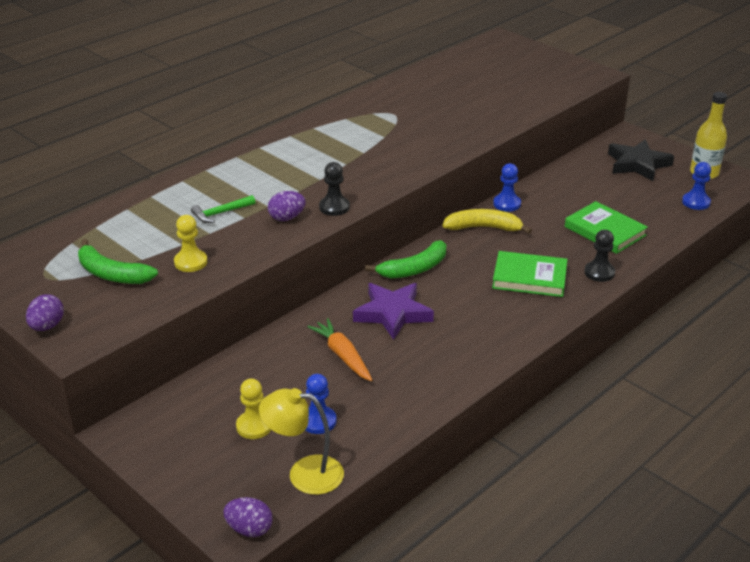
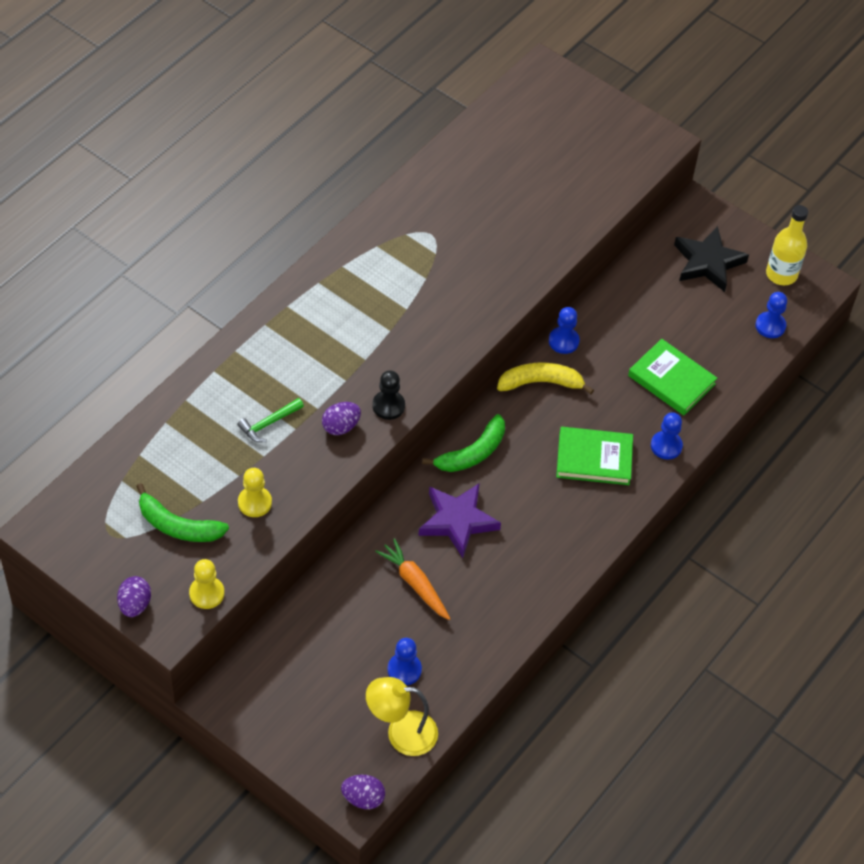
camera: 10 degrees left, 20 degrees up
(254, 426) = (344, 680): yellow pawn -> yellow pawn (206, 593)
(599, 272) = (666, 446): black pawn -> blue pawn

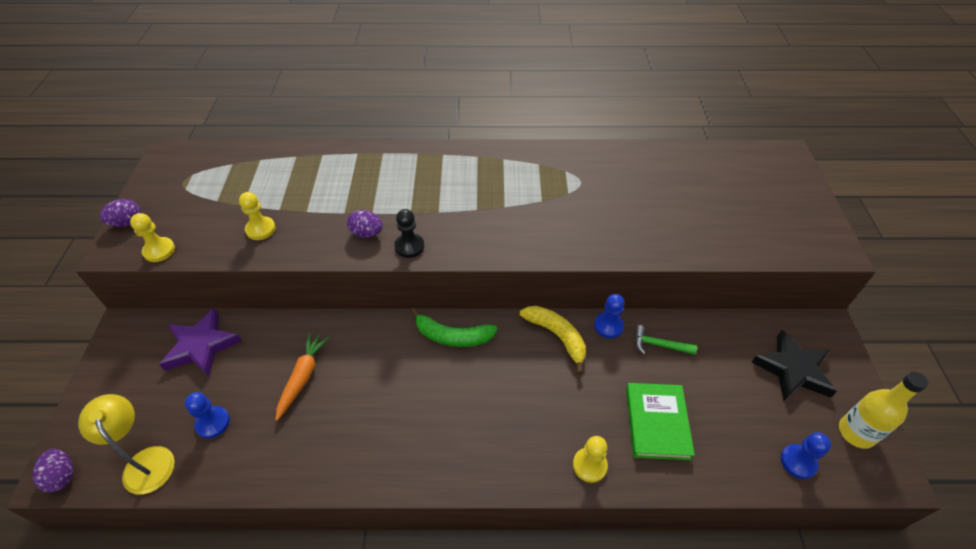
camera: 55 degrees right, 5 degrees down
(178, 525) = (212, 205): green banana -> none
(269, 423) = (336, 198): green hammer -> green hammer (659, 345)
(457, 521) = (382, 367): purple star -> purple star (201, 346)
(594, 458) = (524, 419): green book -> none
(666, 446) = (589, 465): blue pawn -> yellow pawn

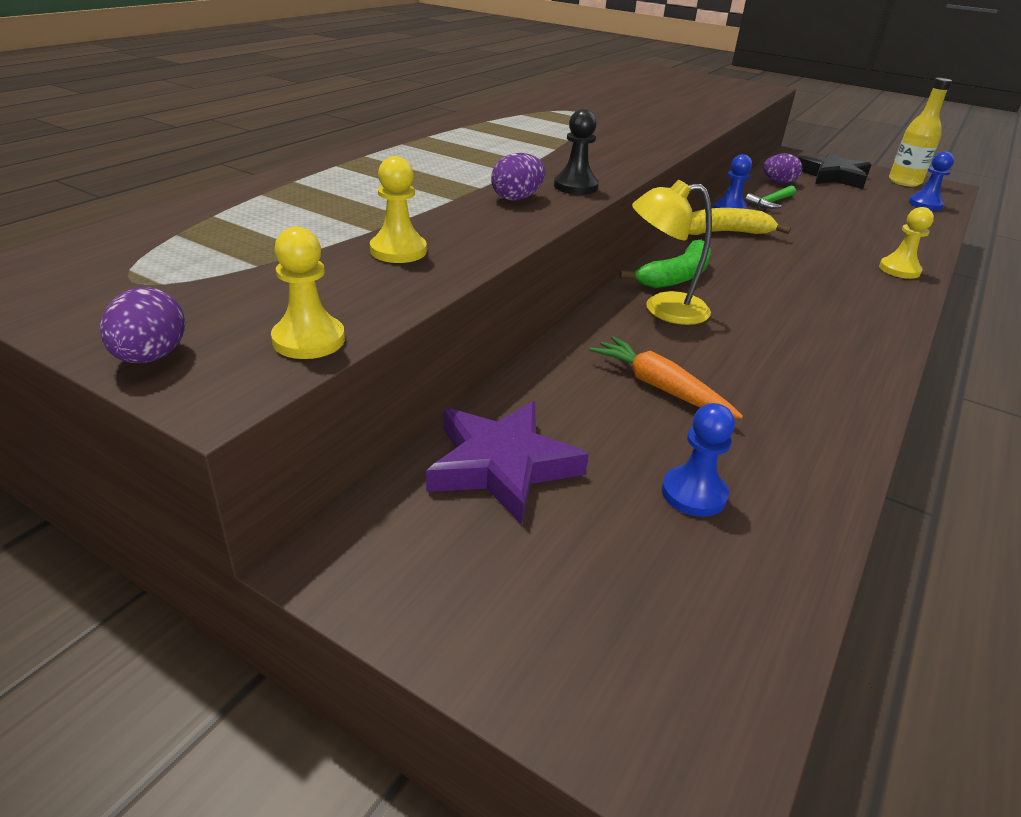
camera: 60 degrees left, 15 degrees down
(62, 476) = (712, 754): purple egg -> purple egg (779, 182)
(146, 461) = (736, 598): yellow lamp -> yellow lamp (663, 309)
(657, 423) = (861, 231): green book -> none

